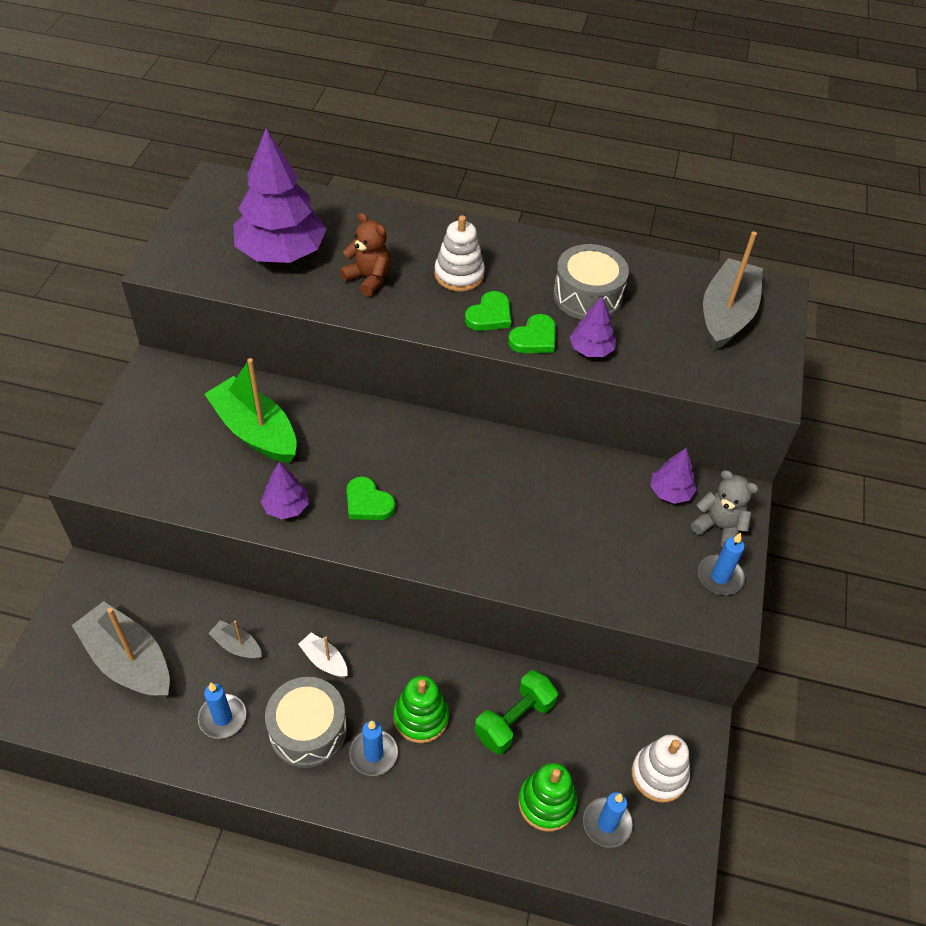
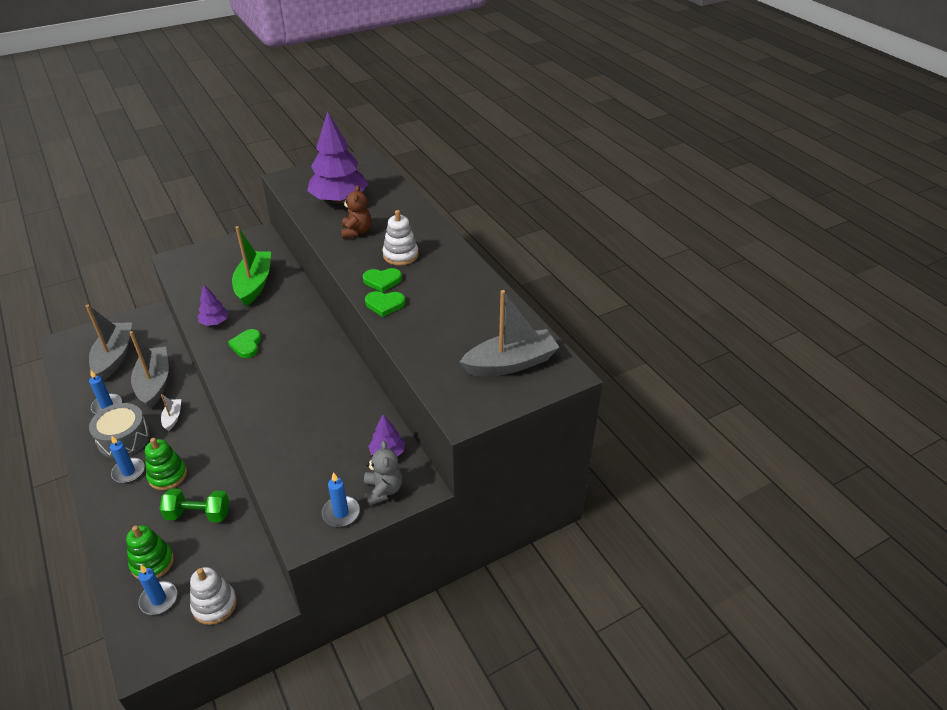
camera: 50 degrees right, 10 degrees down
(237, 646) = (154, 383): grey boat -> grey boat, size x2.09
(587, 296) = (448, 304): grey drum -> none
(591, 349) = (403, 328): purple tree -> none

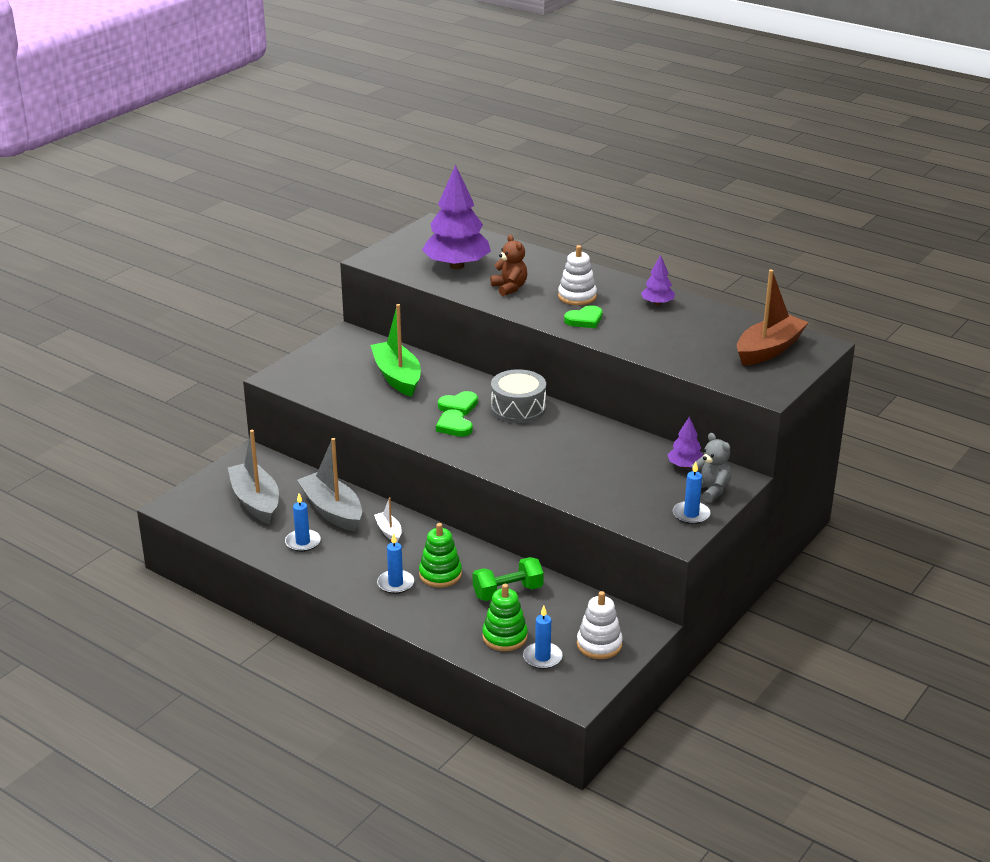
camera: 25 degrees left, 10 degrees down
(124, 439) = (357, 562): grey drum -> grey drum (518, 408)
(215, 322) = (396, 417): purple tree -> purple tree (657, 303)
(385, 304) = (609, 336): green heart -> green heart (459, 406)
(510, 363) = (768, 350): grey boat -> brown boat

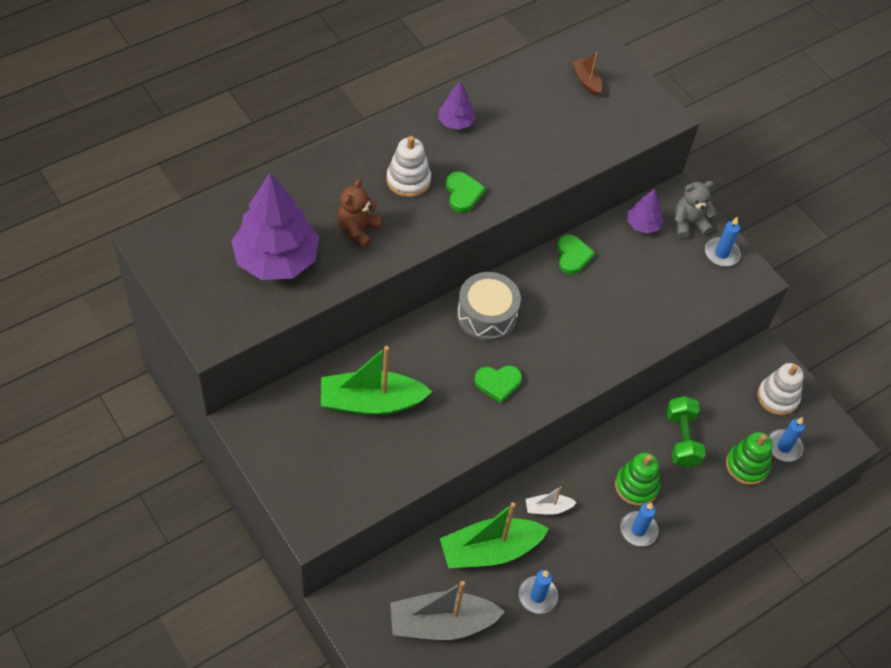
camera: 75 degrees left, 25 degrees up
(332, 510) = (490, 550): grey boat -> green boat
(459, 406) = (458, 365): green heart -> green heart (572, 256)
(509, 288) = (358, 230): brown teddy bear -> brown teddy bear turned 60 degrees counterclockwise
(768, 350) = (586, 81): brown boat -> brown boat, size x0.48

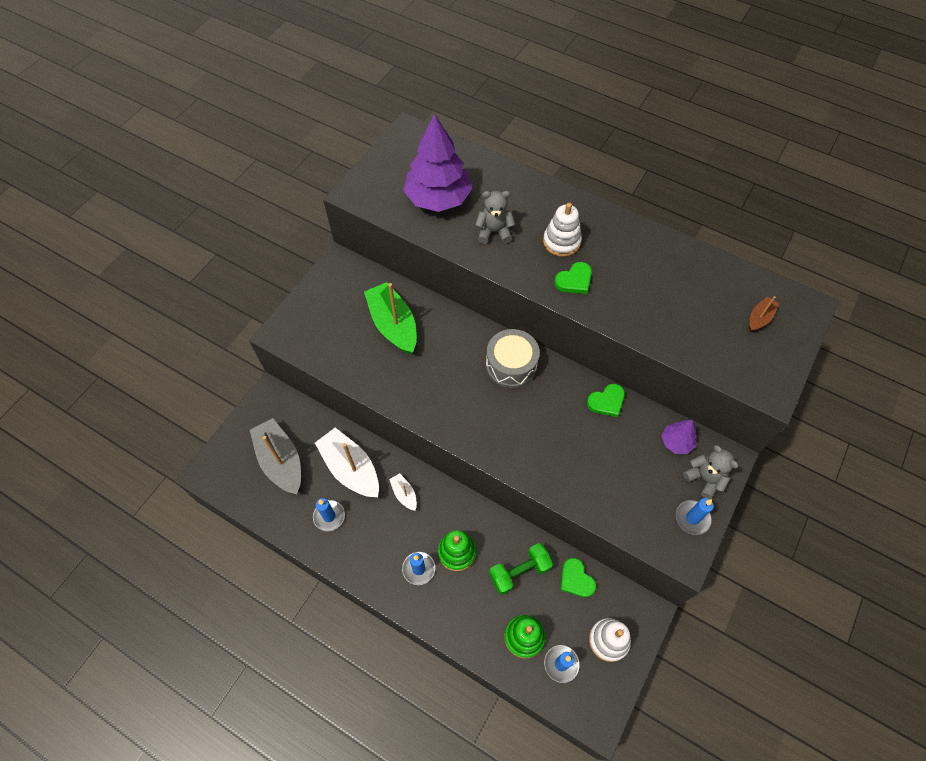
camera: 70 degrees right, 5 degrees up
(358, 230) = (494, 232): brown teddy bear -> grey teddy bear
(455, 122) = (640, 247): purple tree -> none
(490, 550) = (351, 468): green boat -> white boat
(498, 383) = (455, 397): green heart -> green heart (576, 579)

